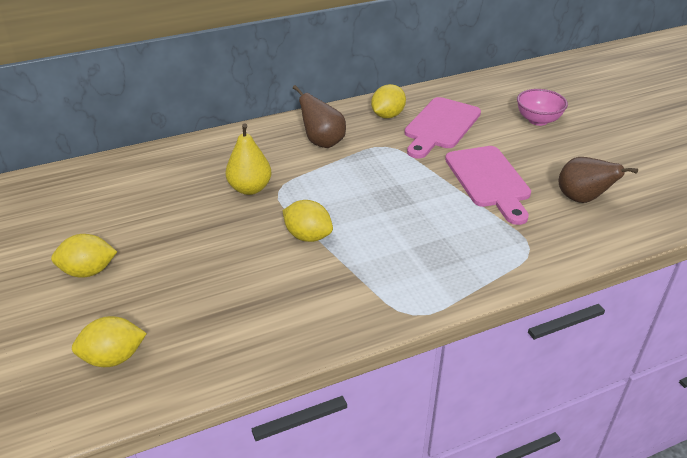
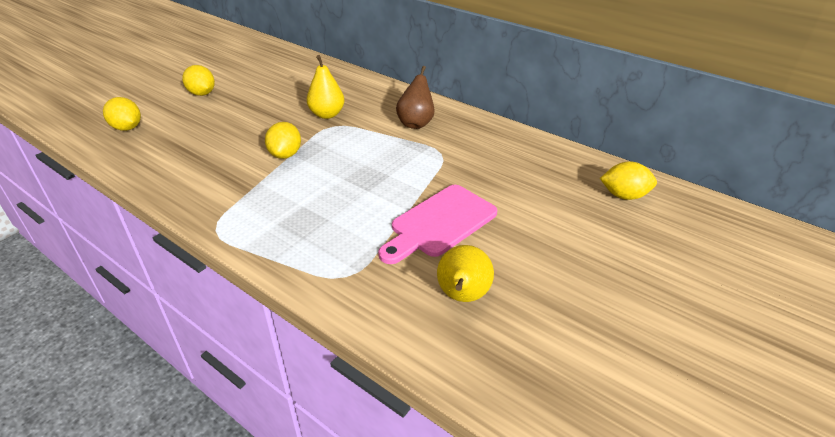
camera: 60 degrees right, 0 degrees up
(387, 115) = (491, 140): yellow lemon -> yellow lemon (624, 195)
(440, 126) = (505, 172): pink cutting board -> none
(538, 120) = (590, 229): pink bowl -> none
(582, 199) = (462, 296): brown pear -> yellow pear

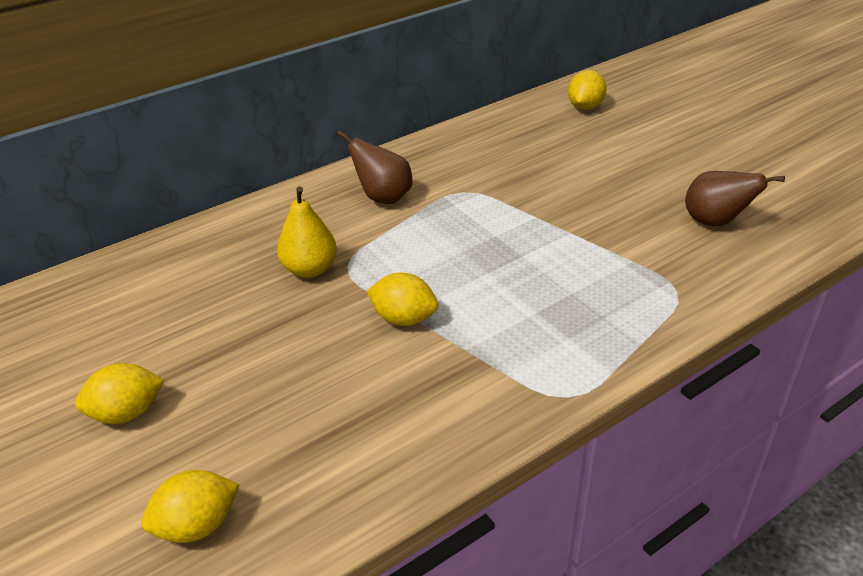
camera: 70 degrees left, 0 degrees up
(440, 223) = (600, 215): pink cutting board -> none
(462, 296) = (715, 222): yellow pear -> brown pear

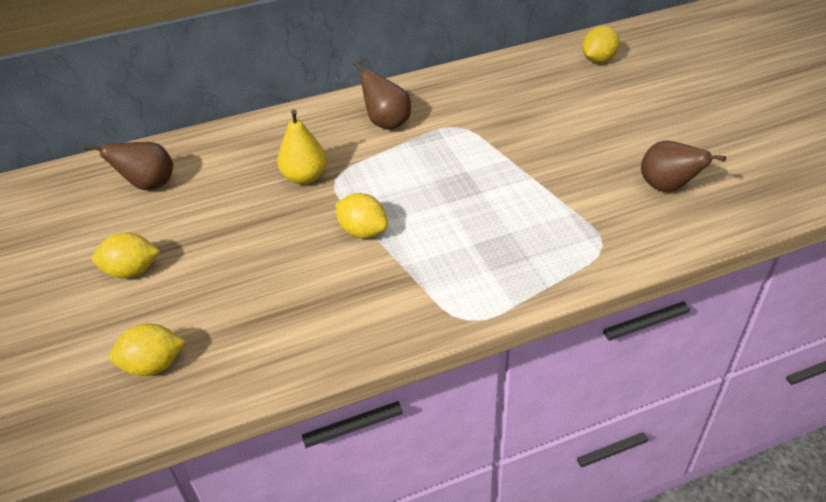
camera: 15 degrees right, 5 degrees up
(114, 306) = (149, 185): none -> brown pear

